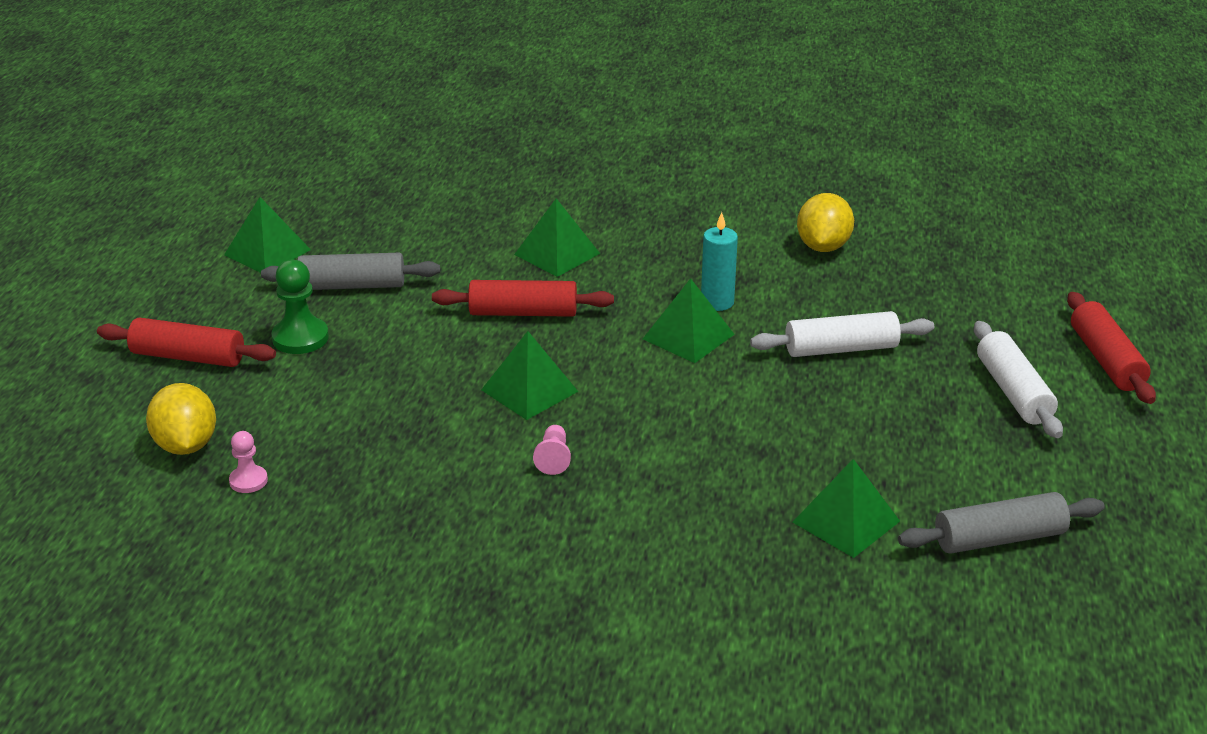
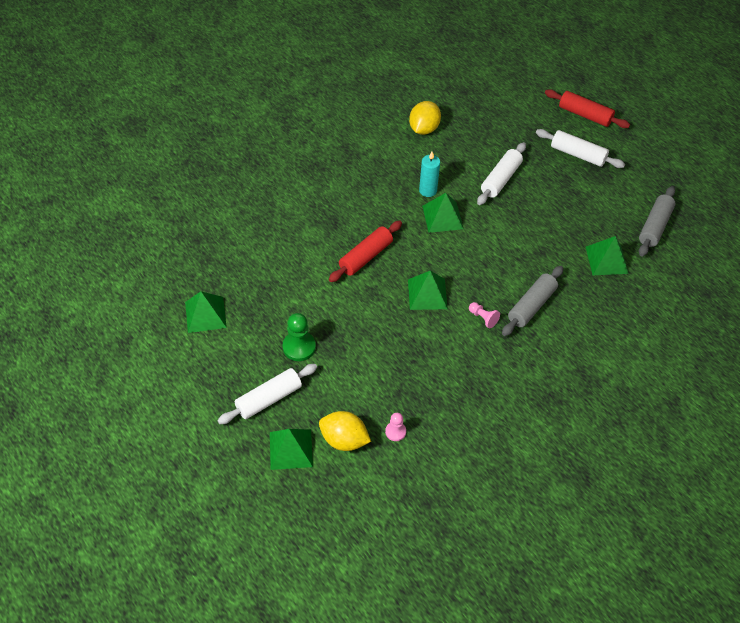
camera: 50 degrees left, 20 degrees up
(188, 357) = (269, 398): red rolling pin -> white rolling pin
(352, 285) = (274, 301): grey rolling pin -> grey rolling pin (531, 305)
(557, 254) = (331, 213): green pyramid -> green pyramid (291, 449)
(823, 247) = (424, 129): yellow lemon -> yellow lemon turned 60 degrees clockwise

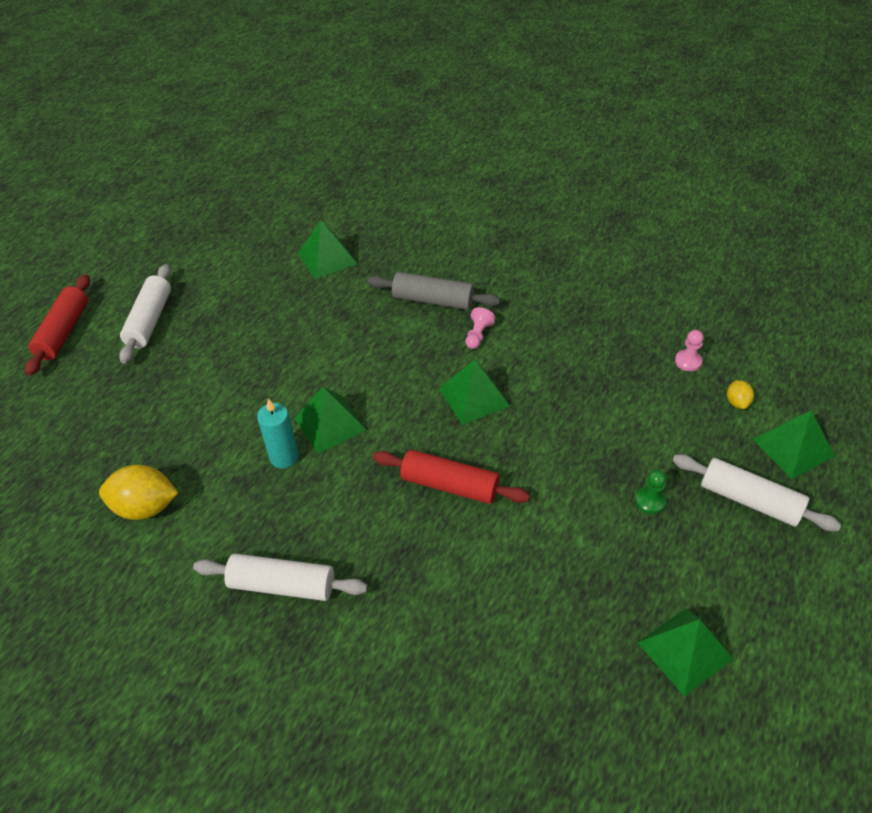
camera: 110 degrees left, 5 degrees down
(299, 347) = (650, 501): green pawn -> green pawn, size x0.60
(344, 440) = (737, 402): yellow lemon -> yellow lemon, size x0.50
(500, 179) = (228, 384): white rolling pin -> white rolling pin (282, 585)
(654, 226) = (254, 233): grey rolling pin -> none

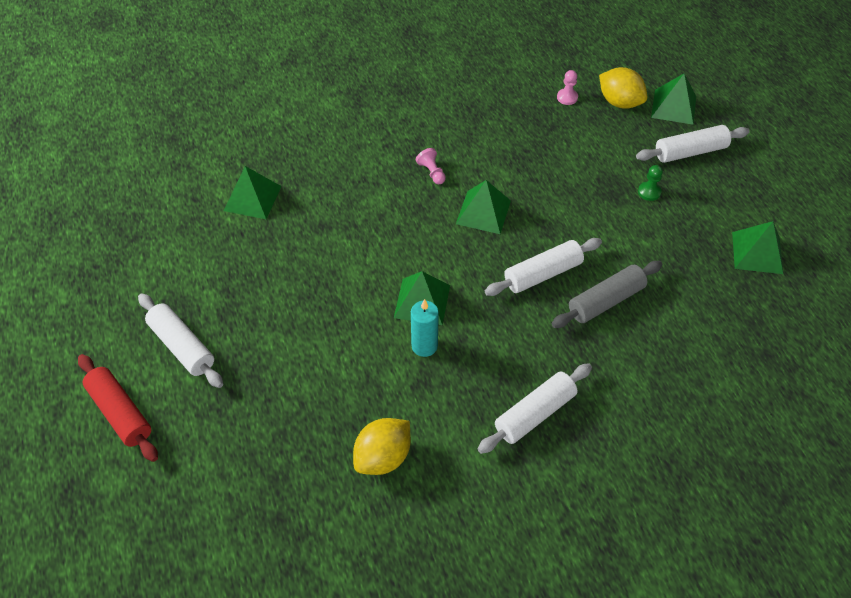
camera: 50 degrees left, 5 degrees up
(433, 300) = (371, 172): grey rolling pin -> grey rolling pin (606, 301)
(449, 485) = (543, 274): red rolling pin -> white rolling pin
(737, 402) = (619, 102): yellow lemon -> yellow lemon, size x1.98

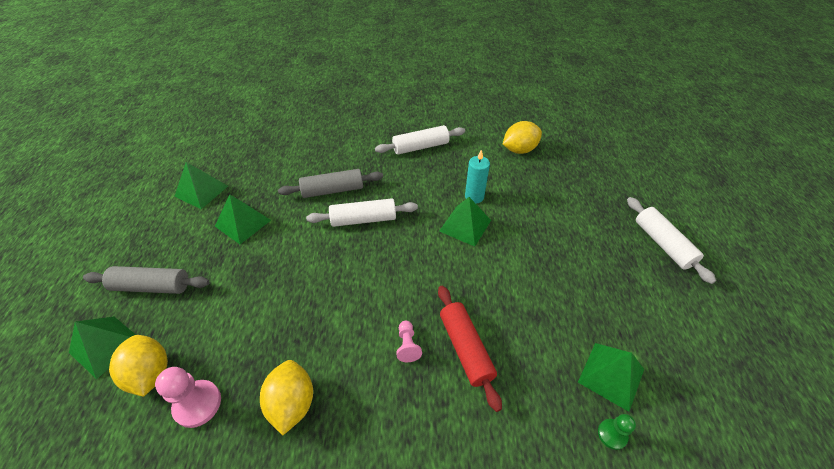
camera: 160 degrees left, 5 degrees down
(120, 413) = (701, 212): red rolling pin -> red rolling pin (466, 348)
(483, 212) = (380, 284): green pyramid -> green pyramid (243, 223)
(499, 115) = (292, 403): none -> yellow lemon
(567, 97) = (197, 404): pink pawn -> pink pawn, size x1.67
(649, 192) = (226, 259): green pawn -> green pawn (612, 434)
(690, 152) = (152, 286): white rolling pin -> grey rolling pin

